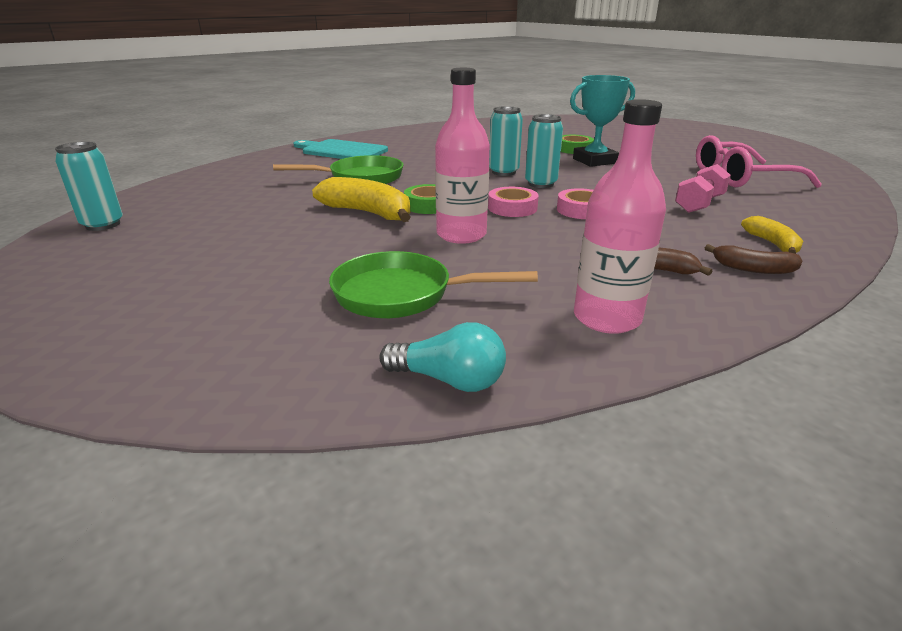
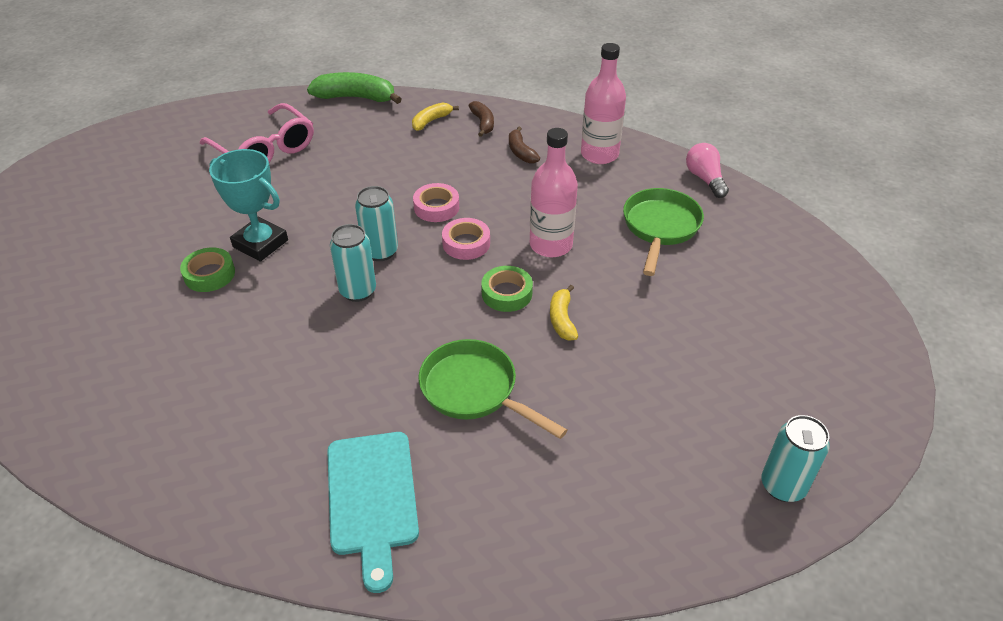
camera: 125 degrees left, 15 degrees up
(368, 213) = (562, 319): yellow banana -> yellow banana, size x0.57
(402, 295) = (660, 228): green pan -> green pan turned 135 degrees counterclockwise
(449, 380) = (705, 179): turquoise light bulb -> pink light bulb
(699, 204) = (368, 158): pink dumbbell -> none
(852, 222) = (356, 98): none -> green banana

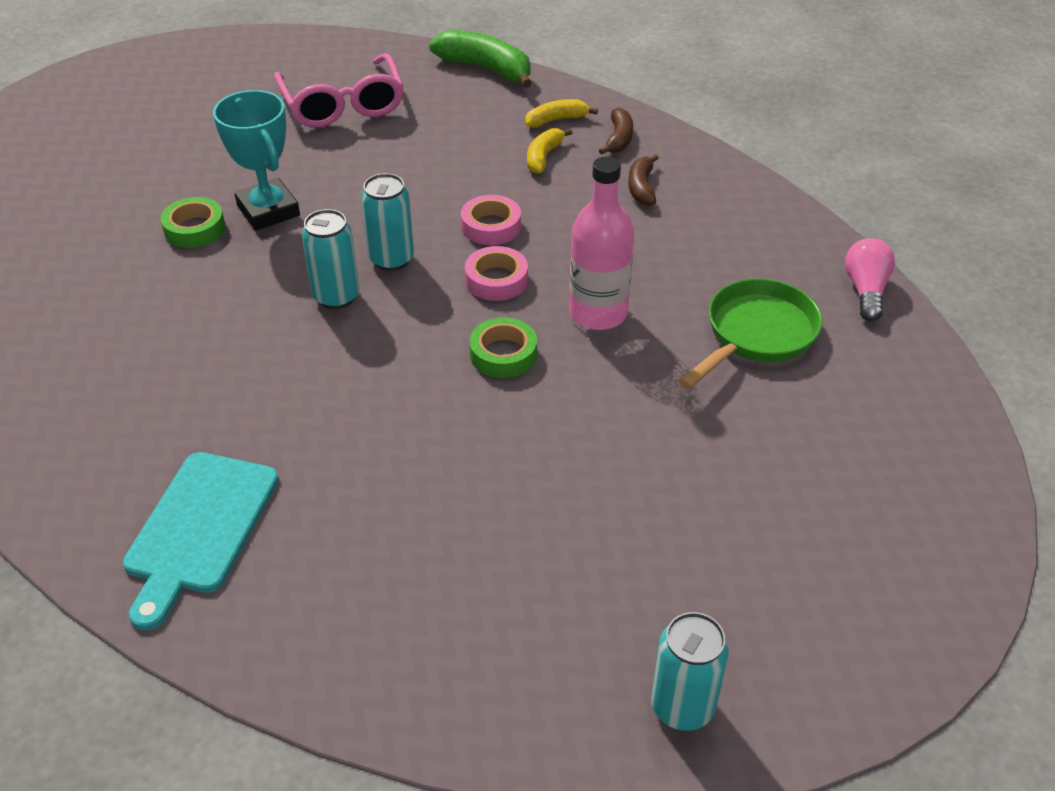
camera: 25 degrees right, 0 degrees up
(474, 390) = (388, 453): green pan -> none
(562, 319) = (548, 407): yellow banana -> yellow banana (543, 157)
(599, 154) = (742, 218): pink bottle -> none

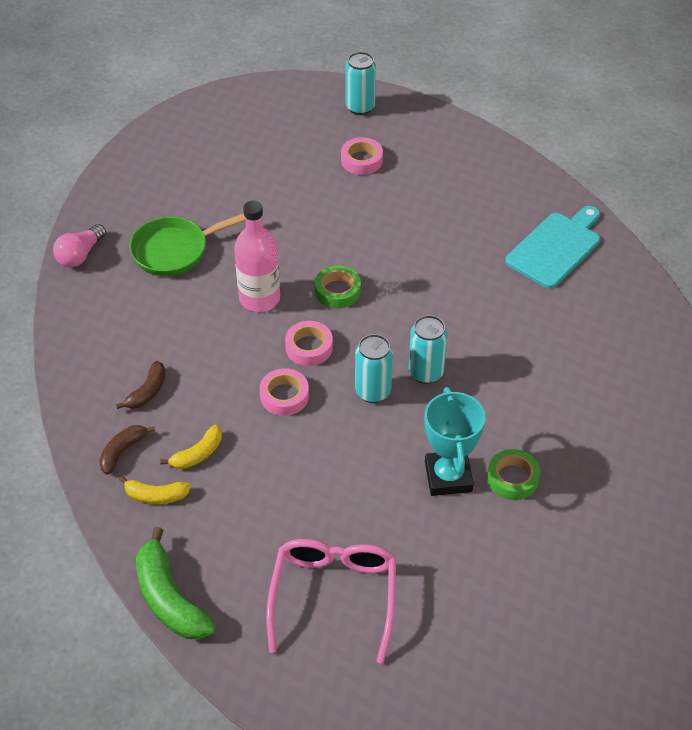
camera: 155 degrees left, 5 degrees up
(601, 580) = (361, 160): none -> pink tape

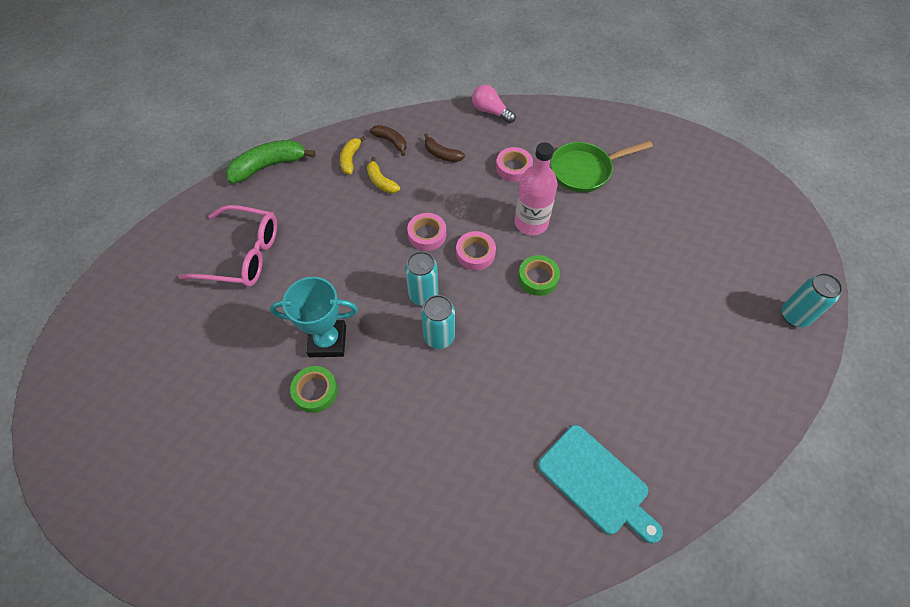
camera: 95 degrees right, 10 degrees up
(80, 255) = (578, 115): pink light bulb -> pink light bulb (491, 111)
(176, 250) = (585, 170): green pan -> green pan turned 90 degrees counterclockwise
(361, 160) = (712, 310): pink tape -> pink tape (513, 168)

